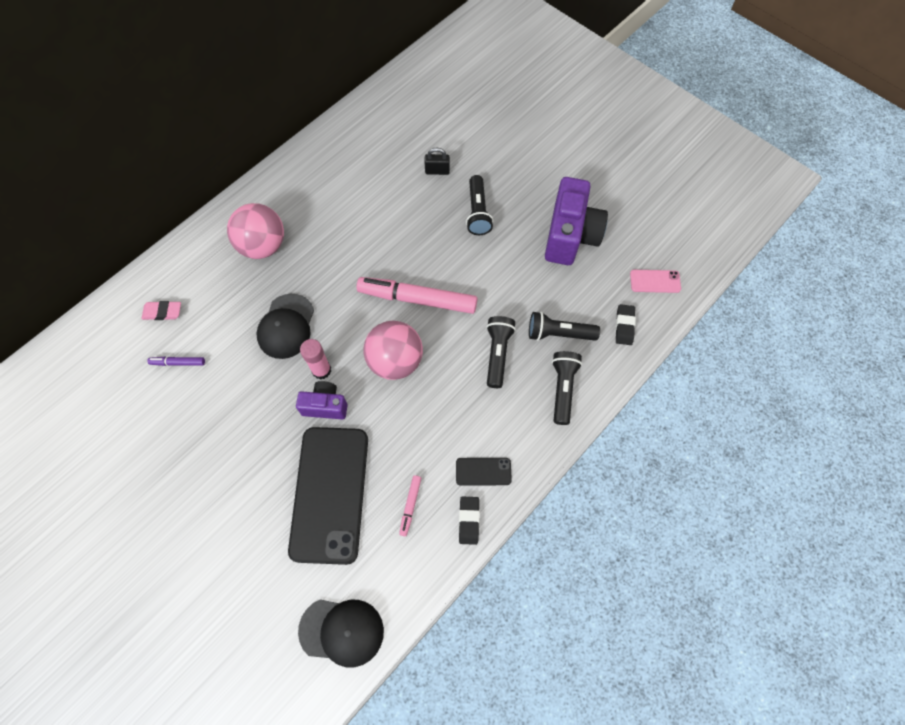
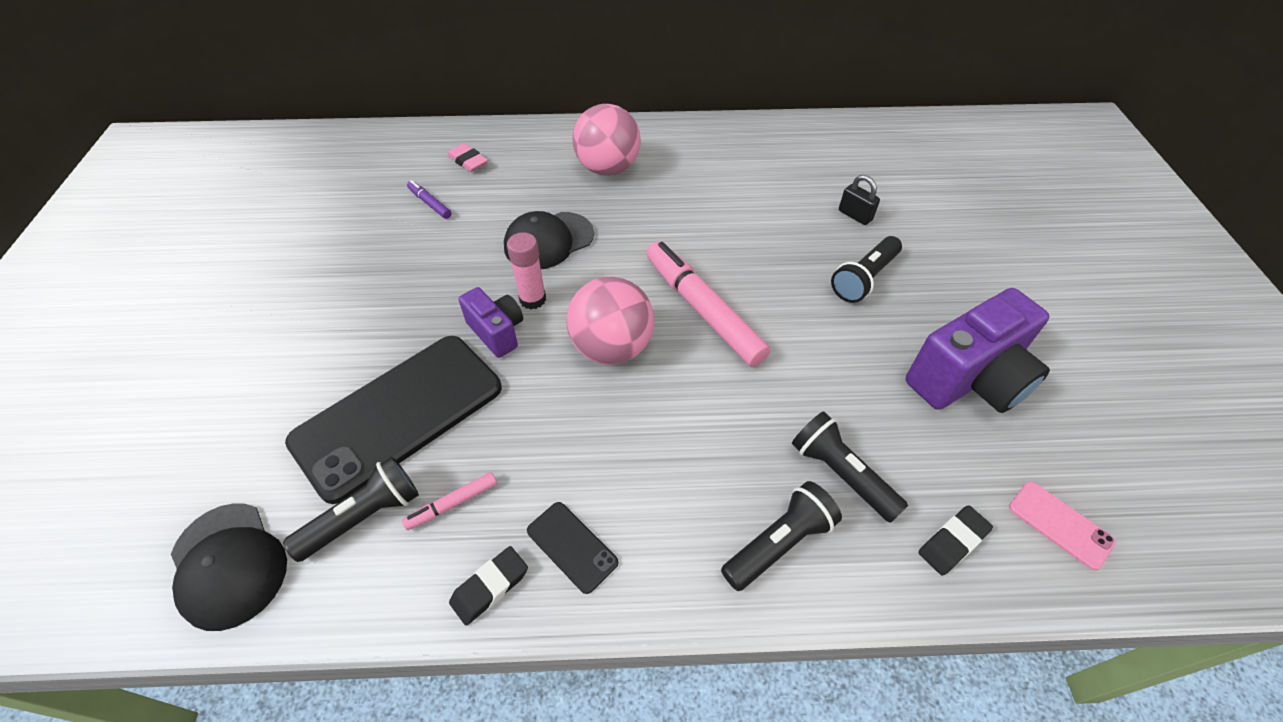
camera: 45 degrees right, 15 degrees down
(497, 354) = (735, 432): black flashlight -> black flashlight (364, 516)

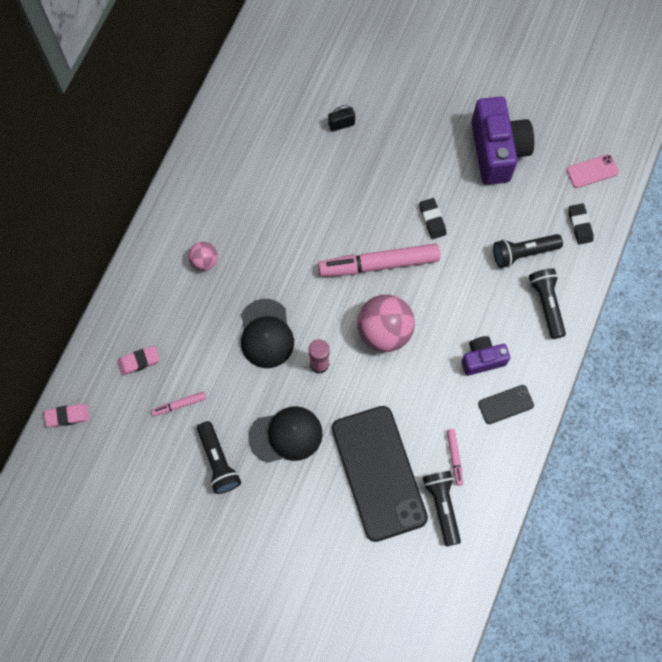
camera: 65 degrees left, 20 degrees up
(229, 565) = (441, 582): black cap -> black cap (286, 435)
(388, 136) = (67, 416): none -> pink eraser
(430, 203) = (179, 405): purple marker -> pink marker
(490, 587) = (510, 452): black eraser -> black eraser (432, 220)
(497, 332) = (338, 396): purple camera -> purple camera (482, 359)
(608, 168) = (204, 261): pink ball -> pink ball, size x0.52
(864, 279) = (399, 155): black flashlight -> black flashlight (218, 461)

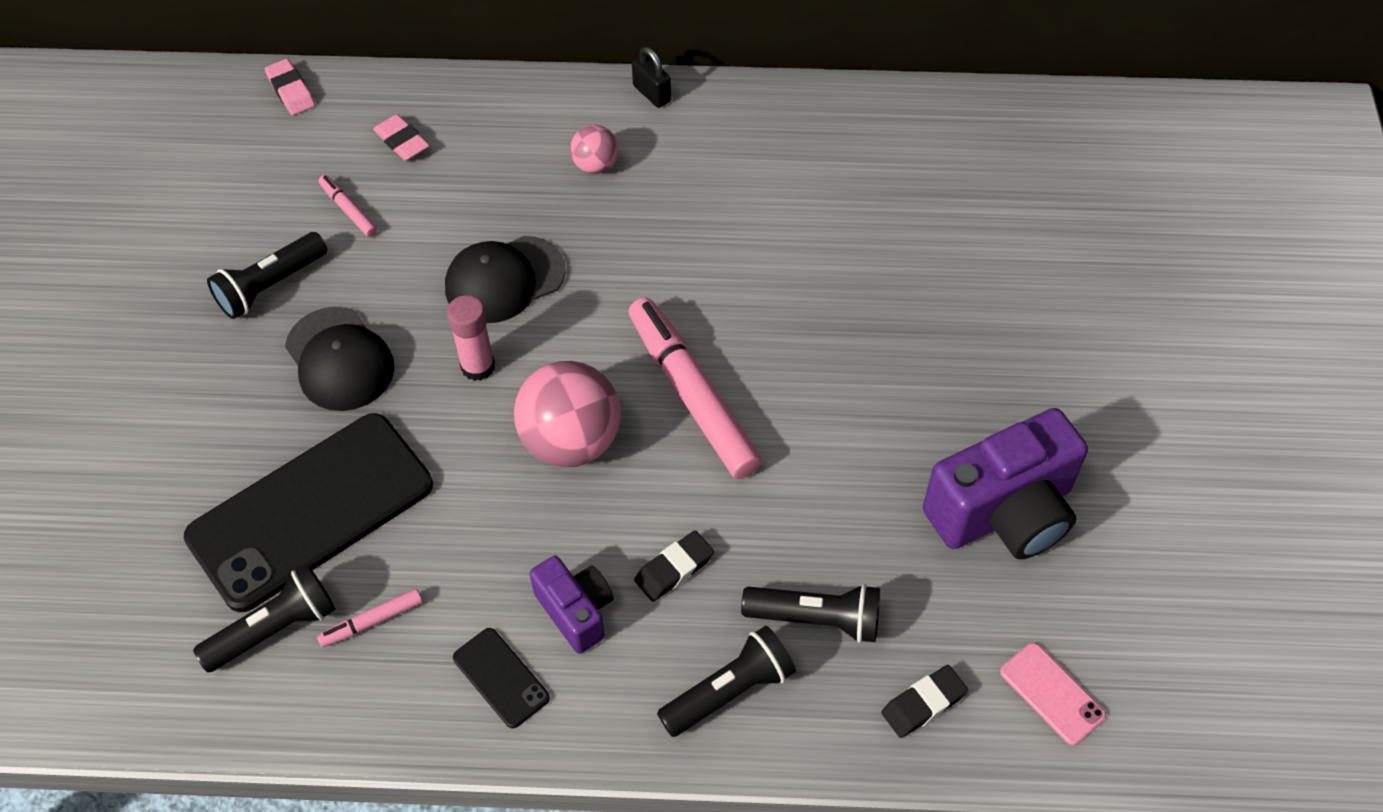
camera: 70 degrees right, 15 degrees down
(341, 124) = (924, 264): black padlock -> black padlock (652, 93)
(432, 220) = (813, 450): black eraser -> black eraser (674, 569)
(523, 253) = (816, 618): black flashlight -> black flashlight turned 135 degrees clockwise

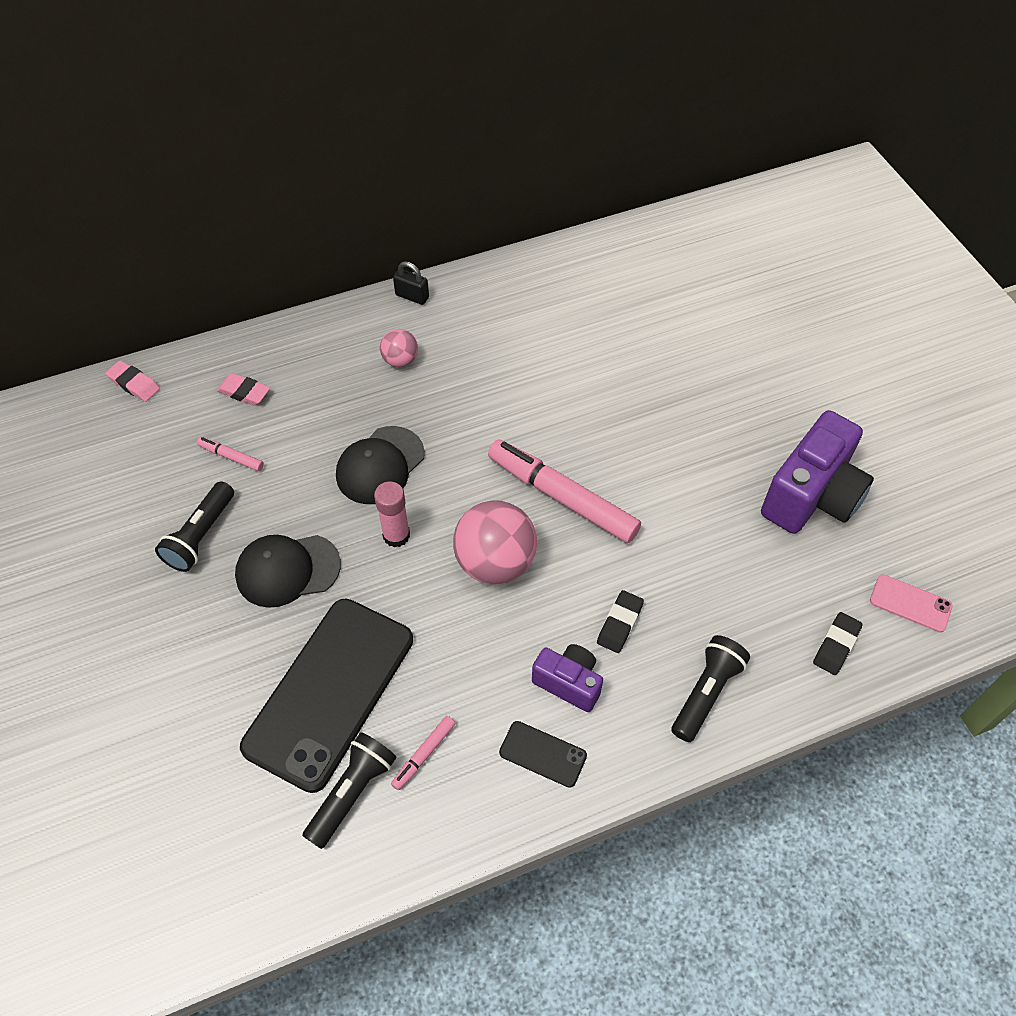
camera: 25 degrees left, 0 degrees up
(339, 359) = (287, 570): black cap -> black cap turned 135 degrees clockwise
(816, 618) = (734, 617): black flashlight -> none

